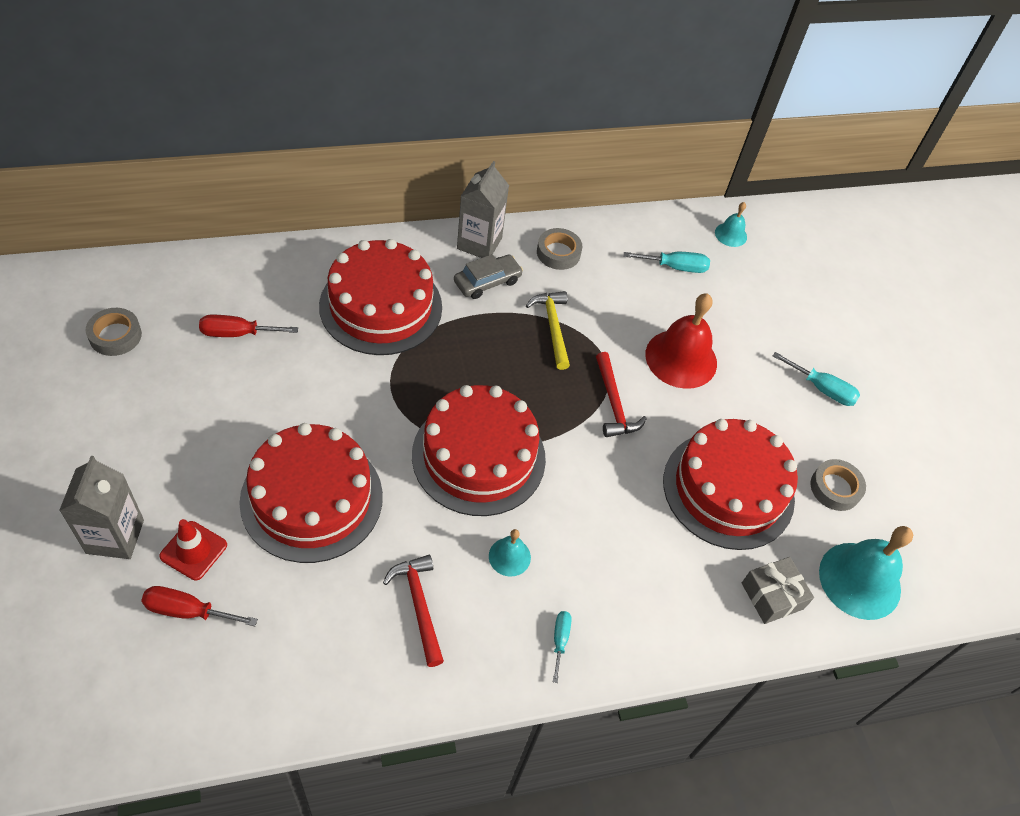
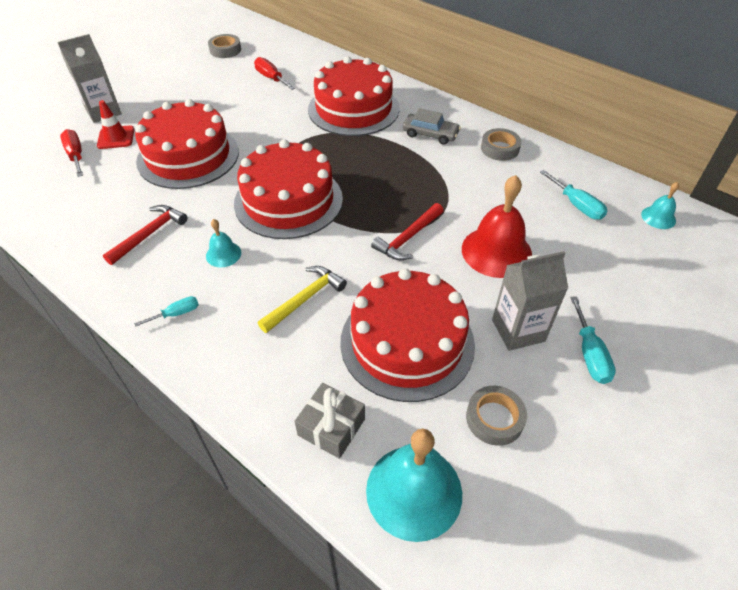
camera: 60 degrees right, 5 degrees down
(479, 243) = (455, 116): grey carton -> grey carton (518, 330)
(553, 327) = (434, 178): yellow hammer -> yellow hammer (305, 299)

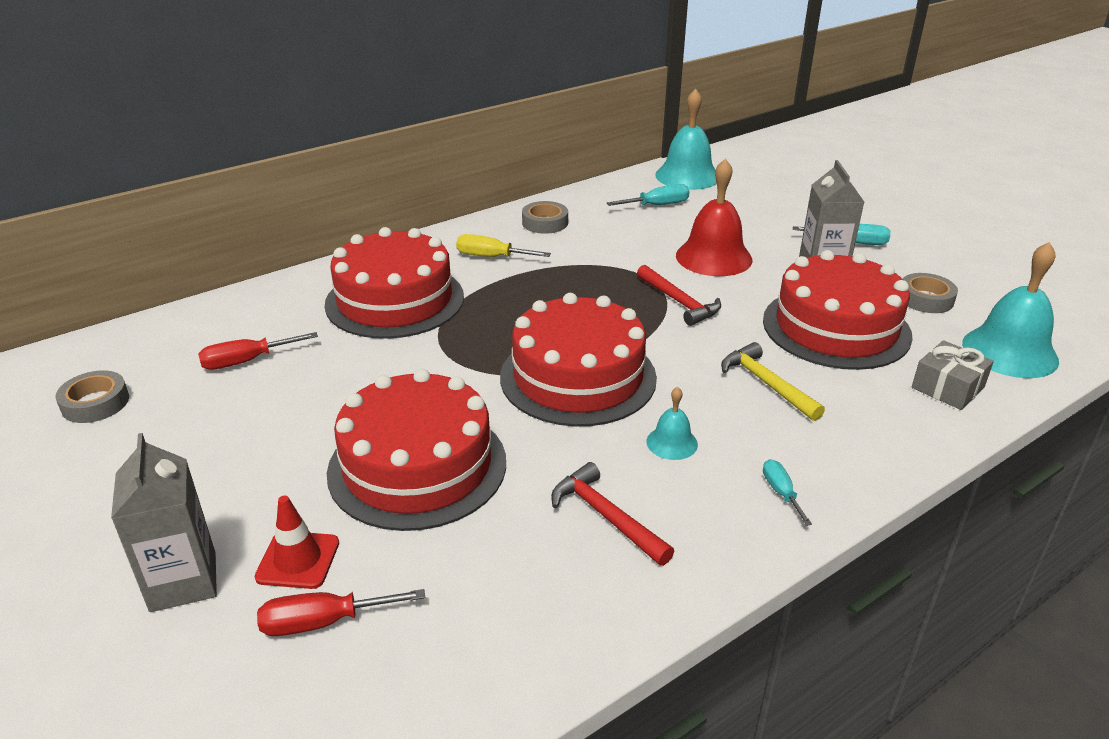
camera: 75 degrees left, 15 degrees down
(430, 134) = (491, 257): grey car -> yellow screwdriver
(658, 217) = (687, 176): turquoise bell -> turquoise bell, size x2.01

